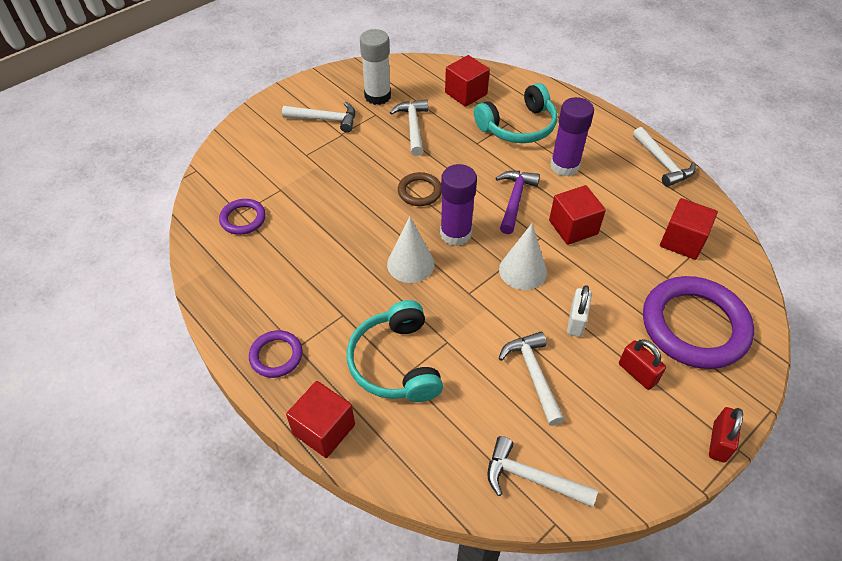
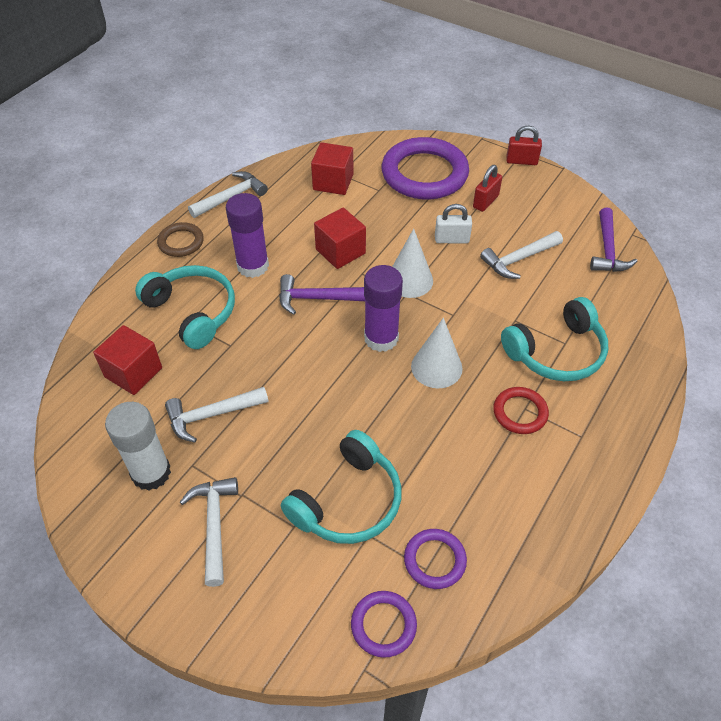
camera: 105 degrees left, 0 degrees up
(276, 356) = (600, 451): purple ring -> purple ring (383, 625)
(310, 184) = (348, 501): none -> turquoise headphones
(324, 429) = (649, 387): red cube -> none
(340, 309) = (520, 412): none -> red ring
(419, 191) = (328, 382): brown ring -> brown ring (181, 242)
(531, 478) = (607, 250): white hammer -> purple hammer

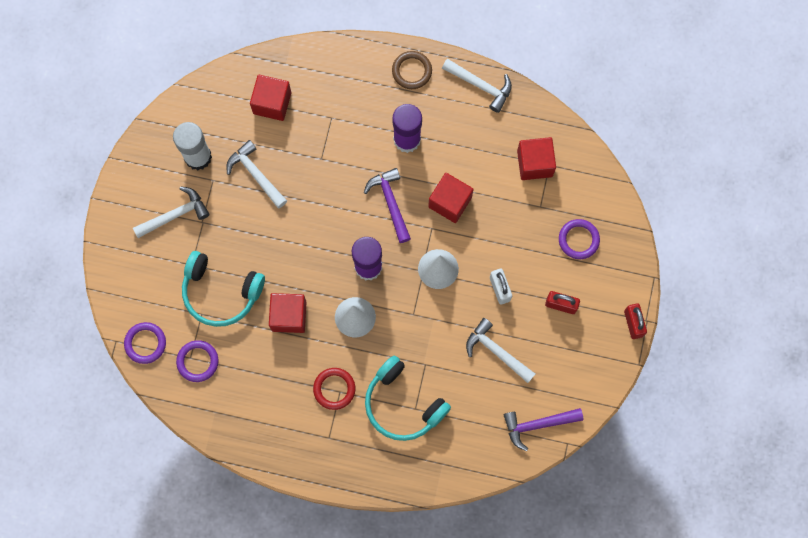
camera: 70 degrees right, 25 degrees up
(193, 312) = (343, 116): turquoise headphones -> none
(410, 433) = (289, 316): none -> red cube
(424, 174) = (578, 240): purple ring -> purple ring, size x0.49

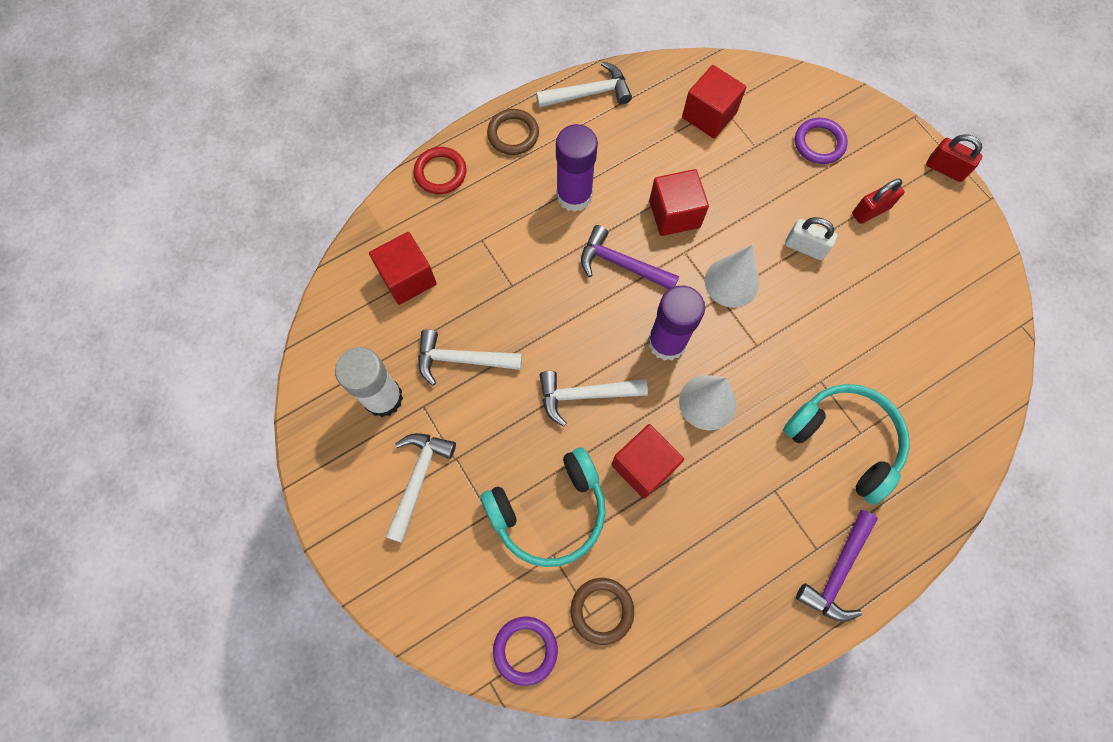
camera: 45 degrees left, 5 degrees down
(197, 361) = (602, 610): purple ring -> brown ring
(334, 389) = (767, 493): red ring -> red ring (440, 173)
(402, 404) = (845, 440): turquoise headphones -> turquoise headphones turned 135 degrees counterclockwise
(496, 351) = (867, 305): white hammer -> white hammer (585, 395)
(538, 424) = (979, 334): purple hammer -> purple hammer (837, 571)

